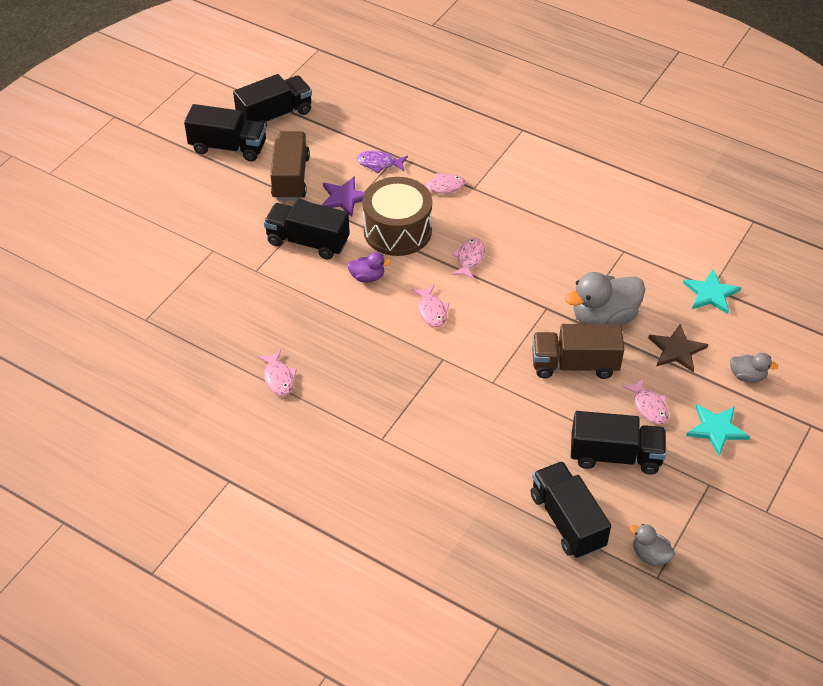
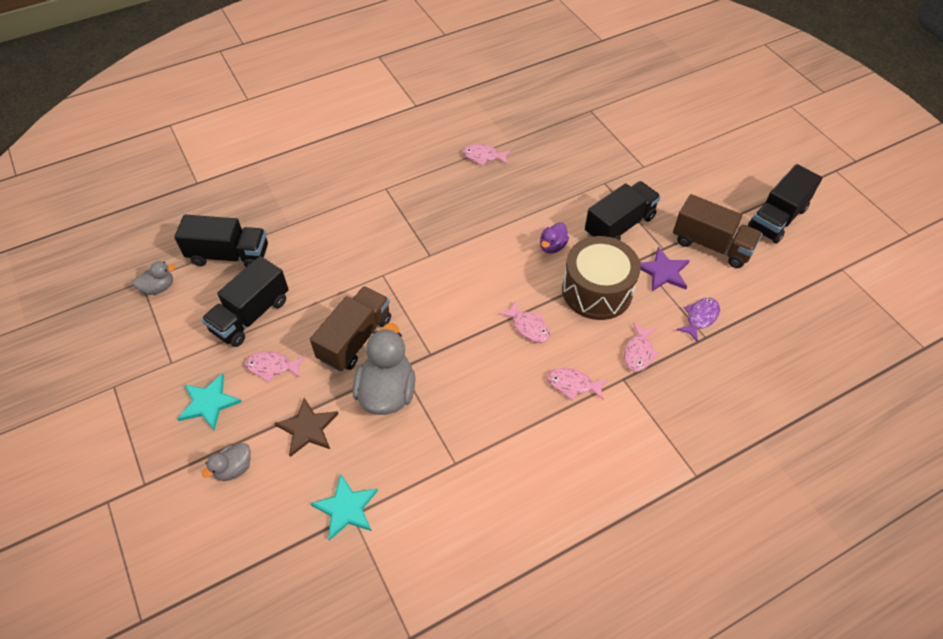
camera: 120 degrees right, 5 degrees up
(275, 115) = (814, 268): black truck -> none
(431, 311) = (485, 271): pink fish -> pink fish (573, 385)

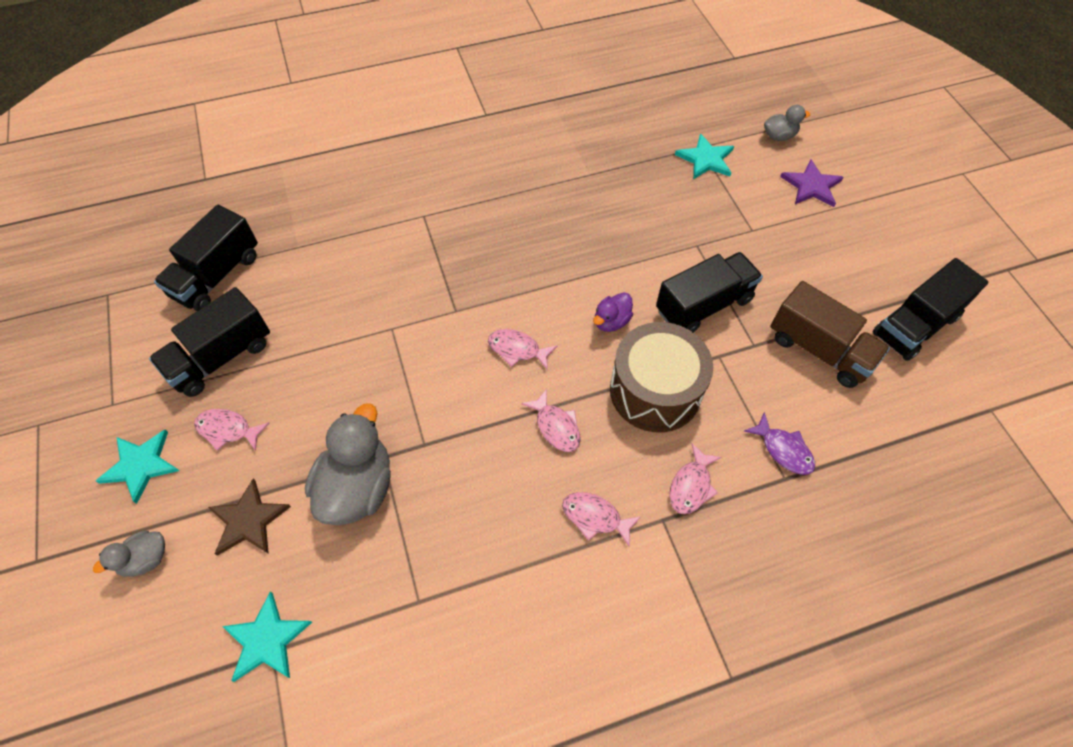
camera: 10 degrees right, 5 degrees up
(159, 287) = (125, 305): grey duck -> grey duck (779, 136)
(229, 255) = (217, 276): black truck -> black truck turned 105 degrees clockwise
(355, 339) = (337, 409): brown truck -> none
(483, 156) = (552, 190): pink fish -> pink fish (517, 349)
(597, 119) = (705, 159): none -> turquoise star
(663, 272) = (748, 377): purple star -> purple star (811, 186)
(700, 318) = (783, 450): purple fish -> purple fish turned 90 degrees clockwise

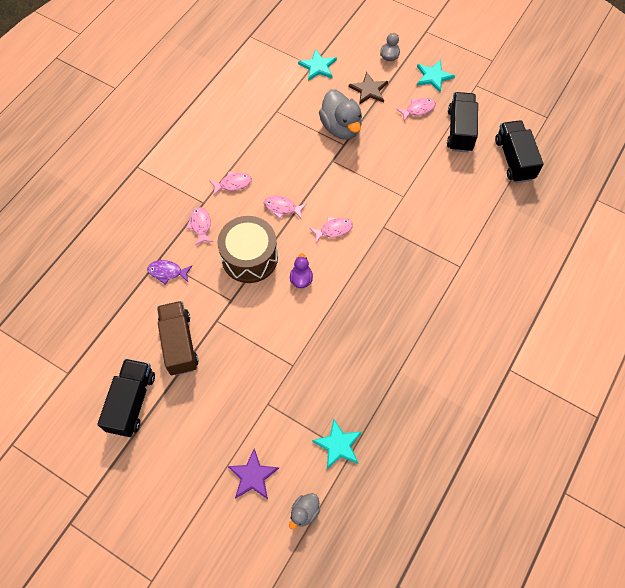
camera: 140 degrees right, 5 degrees up
(703, 305) = (260, 325): black truck -> none
(819, 350) = (179, 343): brown truck -> brown truck turned 75 degrees clockwise

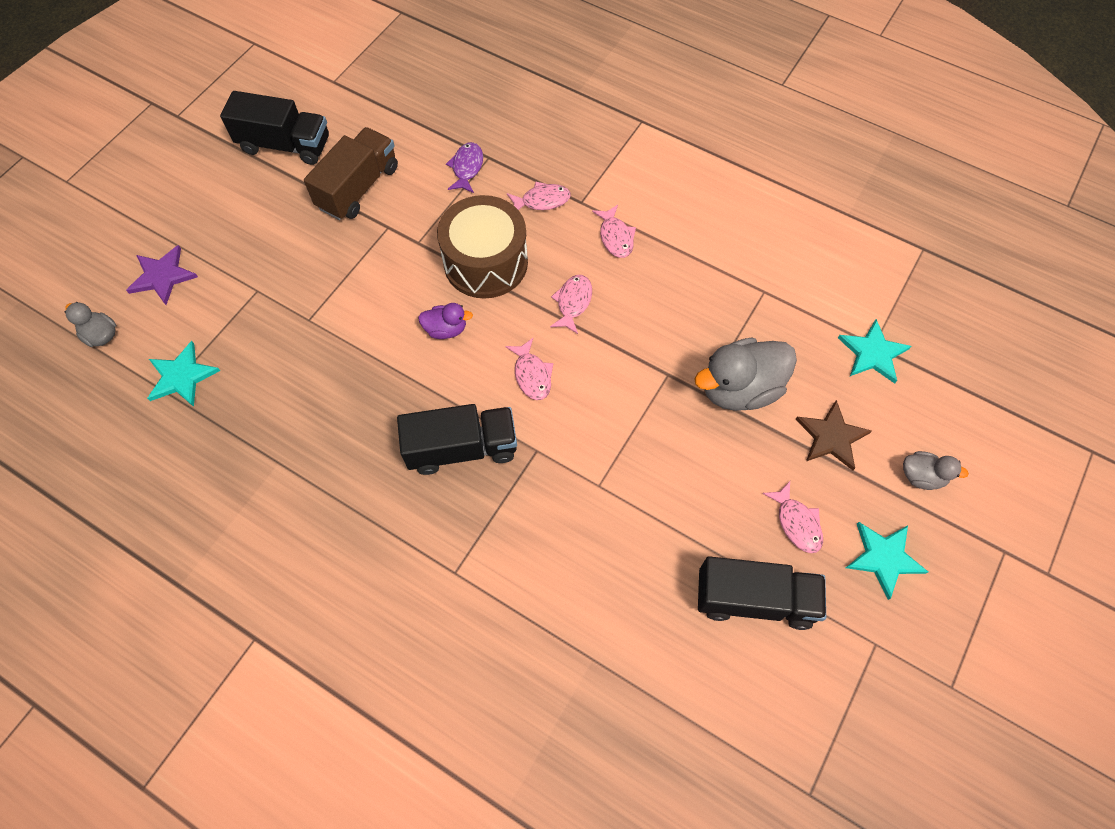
camera: 90 degrees right, 0 degrees up
(179, 343) = (358, 188): brown truck -> brown truck turned 45 degrees counterclockwise
(514, 159) = (691, 703): black truck -> black truck (462, 448)

